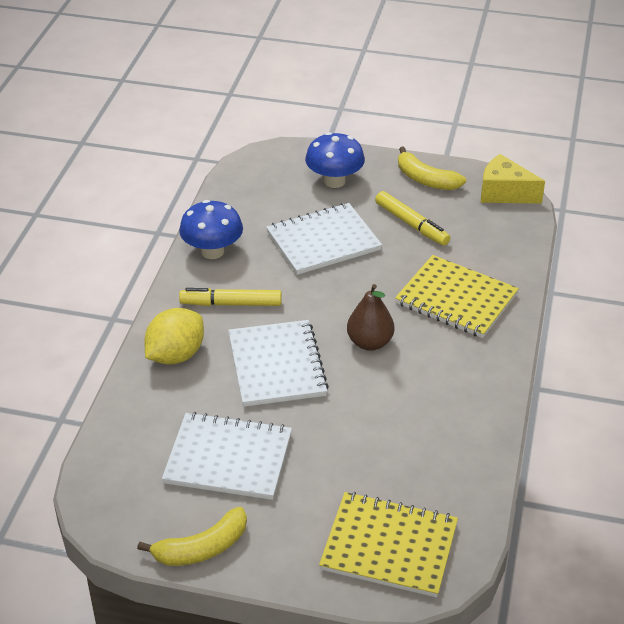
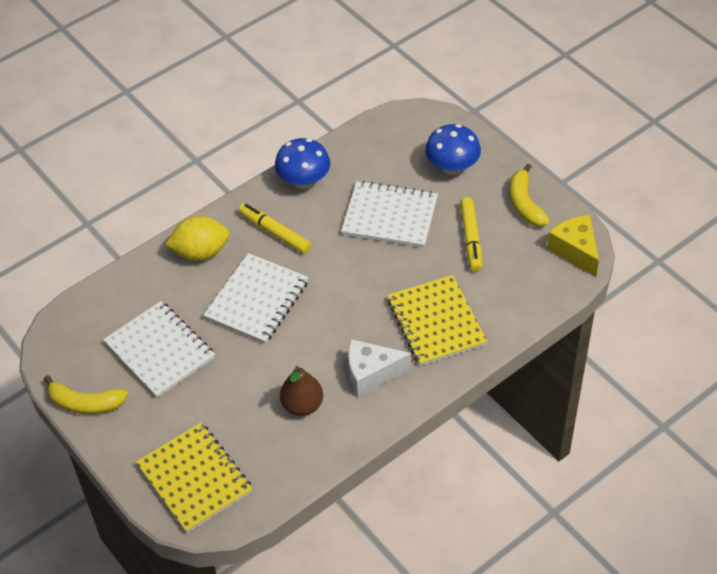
camera: 40 degrees right, 10 degrees up
(369, 342) = (337, 320): brown pear -> brown pear (302, 405)
(448, 367) = (371, 374): none -> white cheese

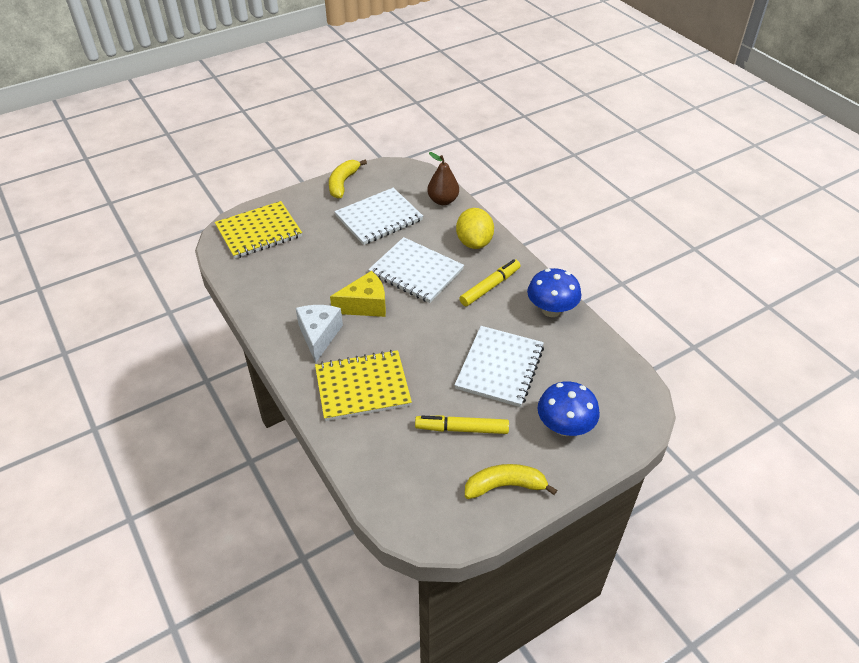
camera: 95 degrees right, 5 degrees down
(302, 405) = (302, 291): brown pear -> brown pear (443, 200)
(575, 251) = (429, 523): yellow cheese -> yellow cheese (365, 305)

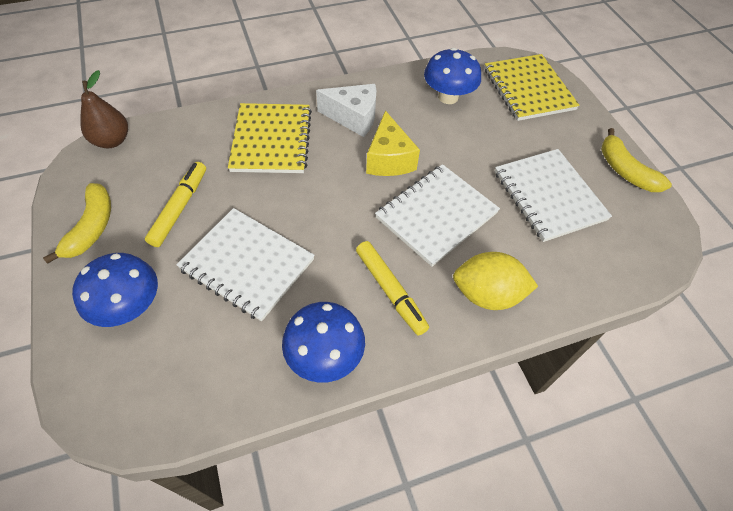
camera: 100 degrees right, 10 degrees up
(278, 278) = (448, 97): none -> blue mushroom
(343, 183) = (625, 170): yellow banana -> yellow banana turned 150 degrees counterclockwise
(443, 200) = (589, 277): brown pear -> brown pear (112, 141)

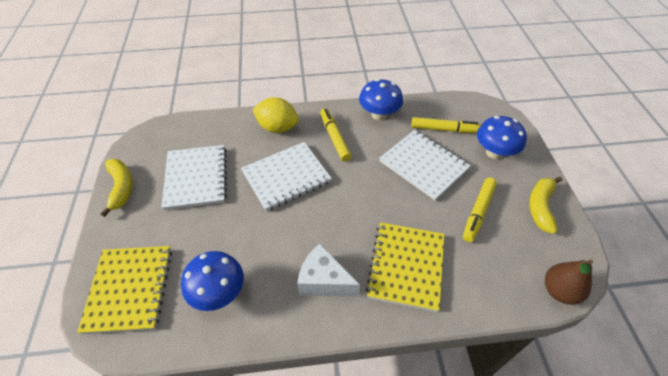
camera: 165 degrees left, 5 degrees down
(207, 342) = (444, 129): none -> yellow marker
(389, 159) = (305, 229): yellow cheese -> none

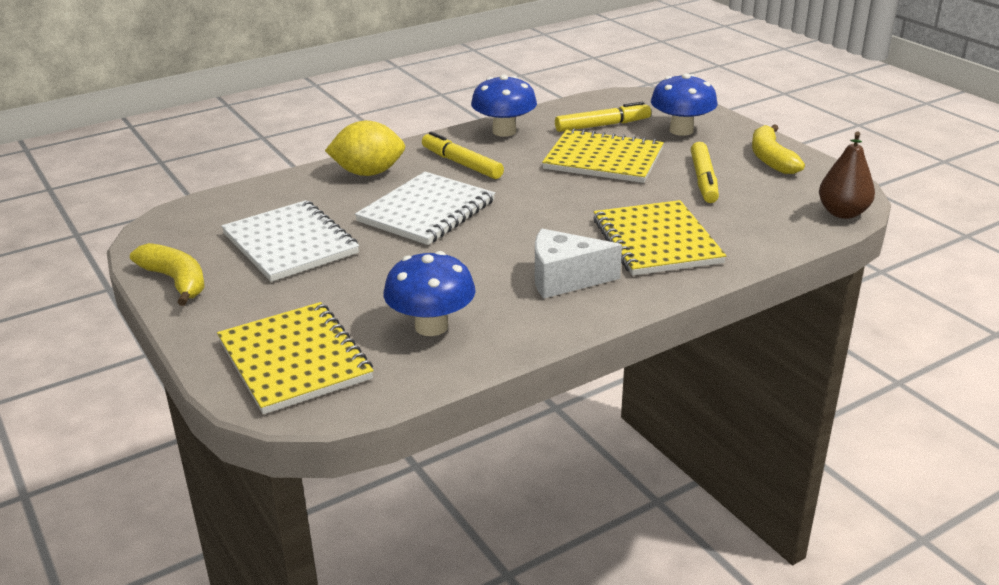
camera: 25 degrees left, 20 degrees down
(423, 165) = (603, 159): white notebook -> yellow notebook

